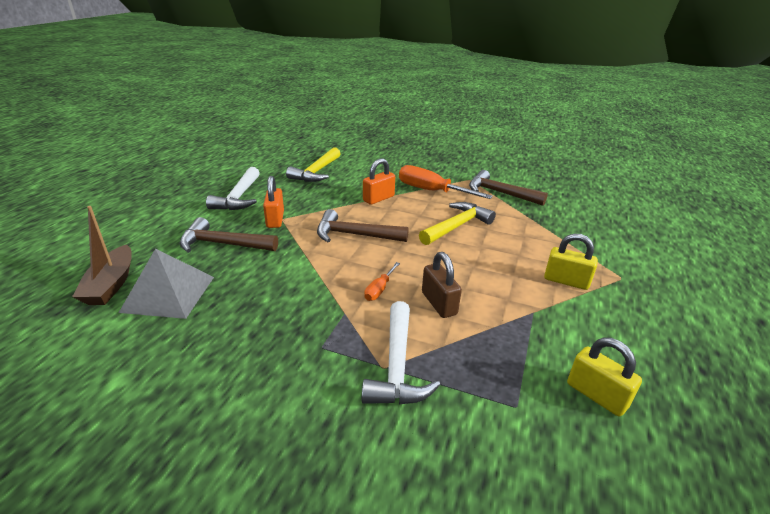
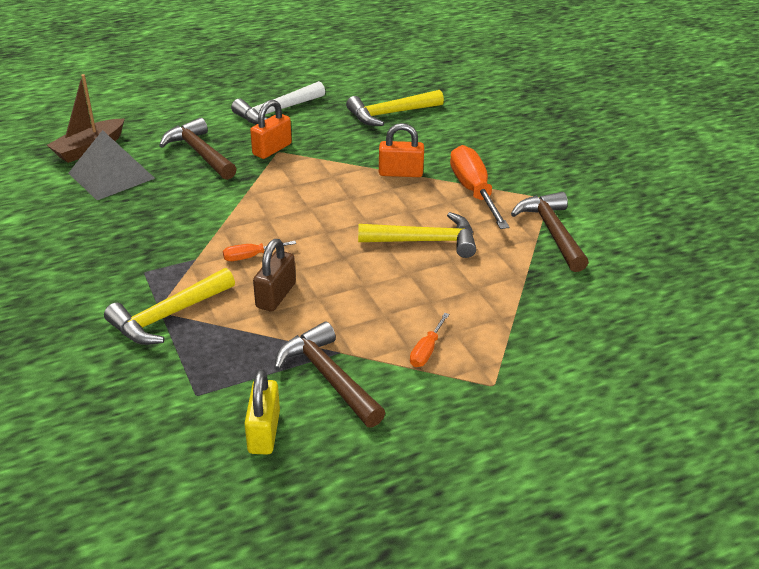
camera: 45 degrees right, 5 degrees up
(354, 235) = (312, 199): brown hammer -> brown hammer (328, 377)
(397, 366) = (168, 316): white hammer -> yellow hammer
(566, 281) = (426, 350): yellow padlock -> orange screwdriver

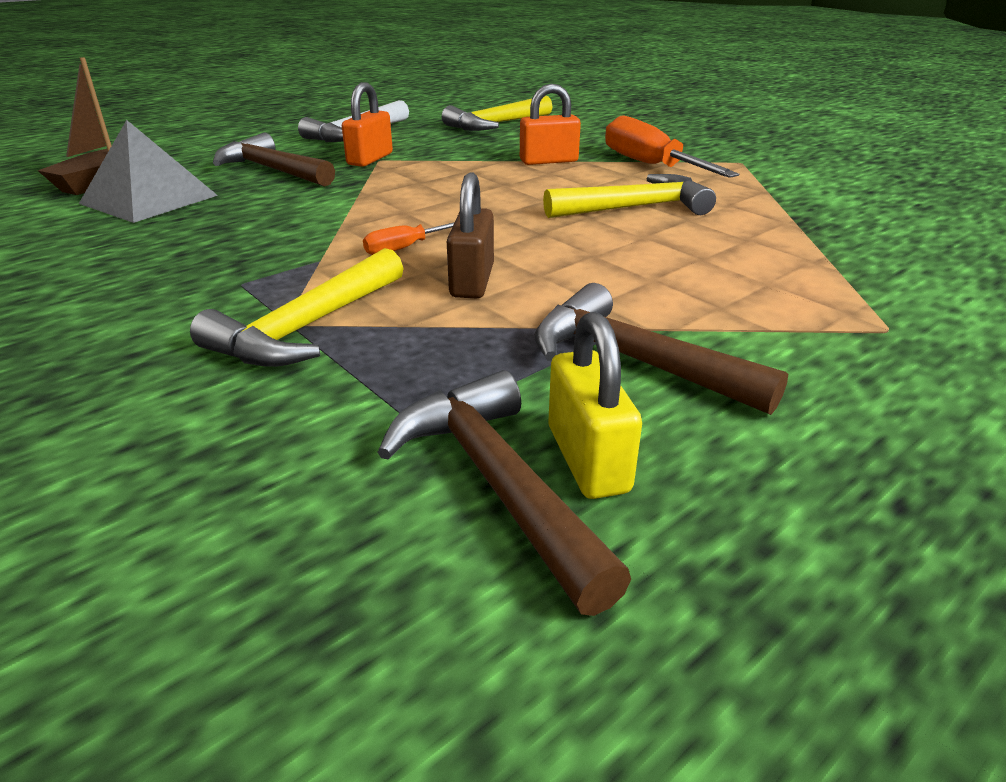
camera: 15 degrees left, 5 degrees down
(426, 350) = (751, 307): orange screwdriver -> none
(551, 232) = (777, 184): brown hammer -> brown hammer (496, 483)

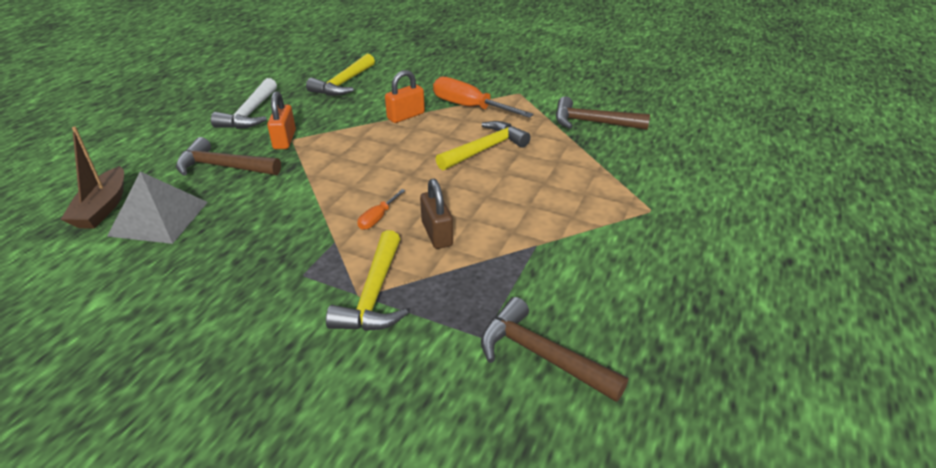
camera: 25 degrees left, 5 degrees up
(587, 459) = (569, 329): yellow padlock -> none
(633, 361) = (553, 265): brown hammer -> brown hammer (592, 122)

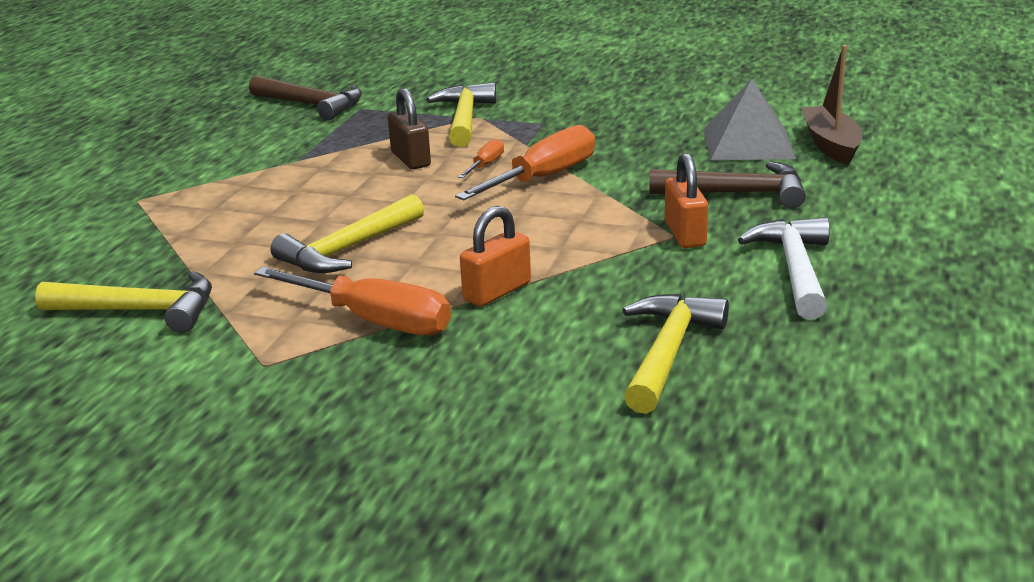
camera: 175 degrees right, 10 degrees down
(341, 197) = (543, 178): none -> orange screwdriver
(592, 122) = (141, 310): brown hammer -> yellow hammer

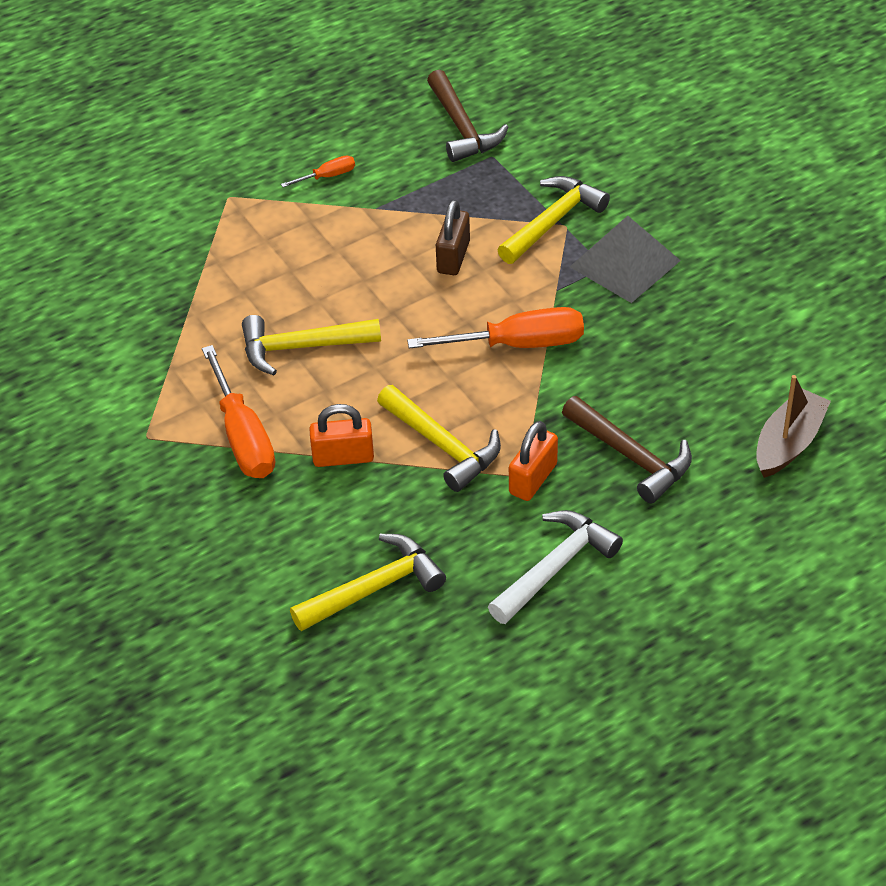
camera: 40 degrees right, 20 degrees up
(141, 310) = (127, 334): yellow hammer -> yellow hammer (443, 446)
(485, 165) = (496, 300): orange screwdriver -> orange screwdriver (327, 176)
(748, 143) = (726, 398): grey pyramid -> grey pyramid (625, 263)

